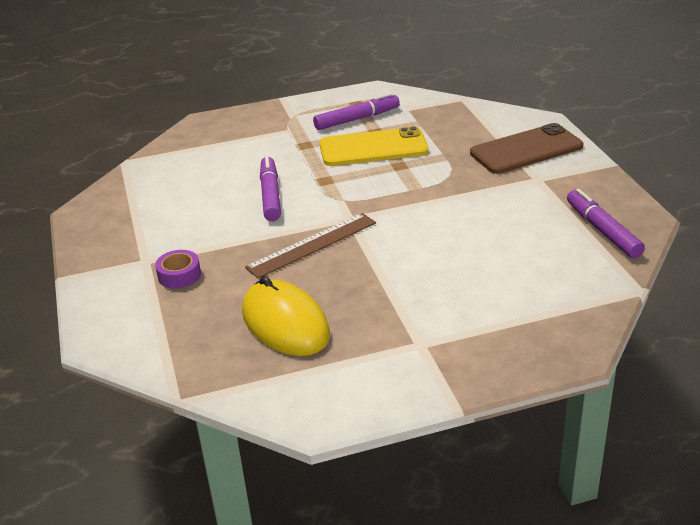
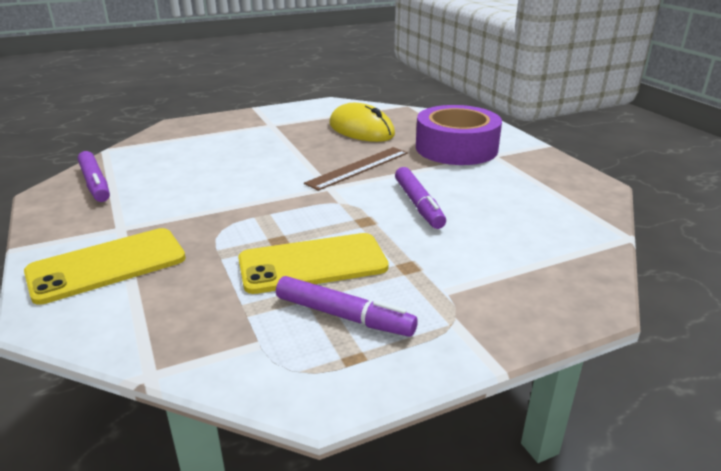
camera: 170 degrees right, 5 degrees down
(179, 275) = (456, 148): purple tape -> purple tape, size x2.42
(357, 119) = (344, 316): purple marker -> purple marker turned 120 degrees counterclockwise
(526, 150) = (107, 265): brown phone -> yellow phone

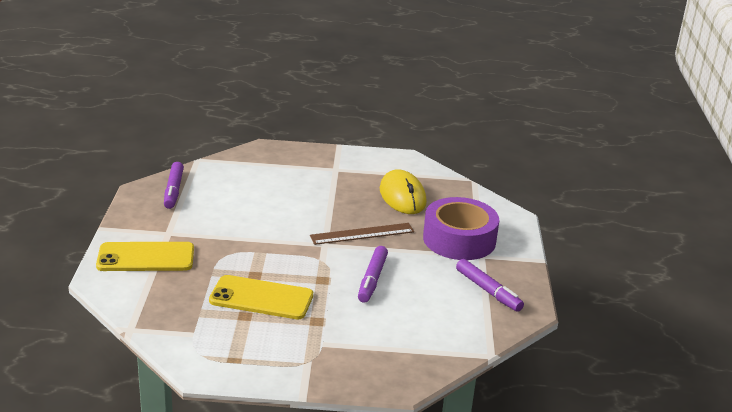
camera: 25 degrees right, 0 degrees up
(344, 316) = (250, 336): purple marker -> purple marker (488, 291)

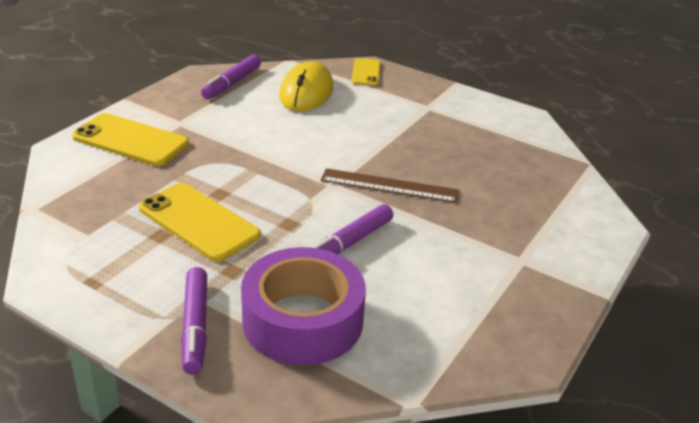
camera: 30 degrees right, 5 degrees up
(266, 154) = (366, 72): none -> yellow phone
(402, 196) = (481, 157): yellow mouse -> yellow mouse (306, 92)
(459, 239) = (508, 230): purple tape -> purple tape (303, 320)
(488, 291) = (489, 310): purple marker -> purple marker (195, 326)

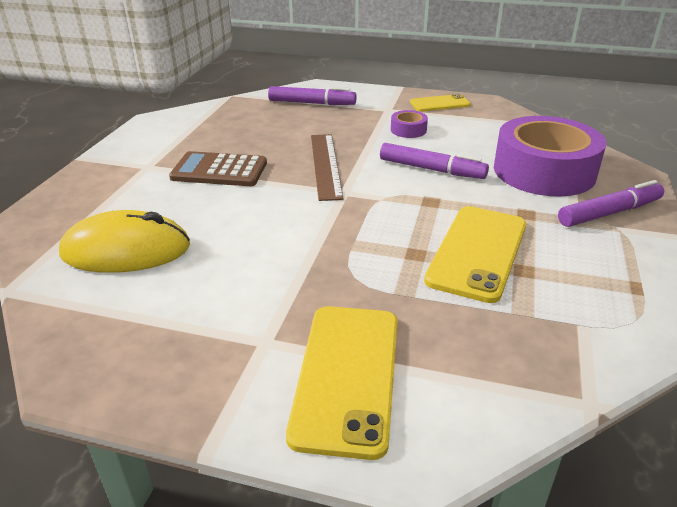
camera: 105 degrees left, 0 degrees up
(232, 83) = (107, 328): purple marker -> purple marker (312, 103)
(366, 72) = (52, 216): yellow phone -> yellow phone (439, 103)
(404, 135) = (219, 170): none -> brown calculator
(452, 257) = (408, 130): none -> purple tape

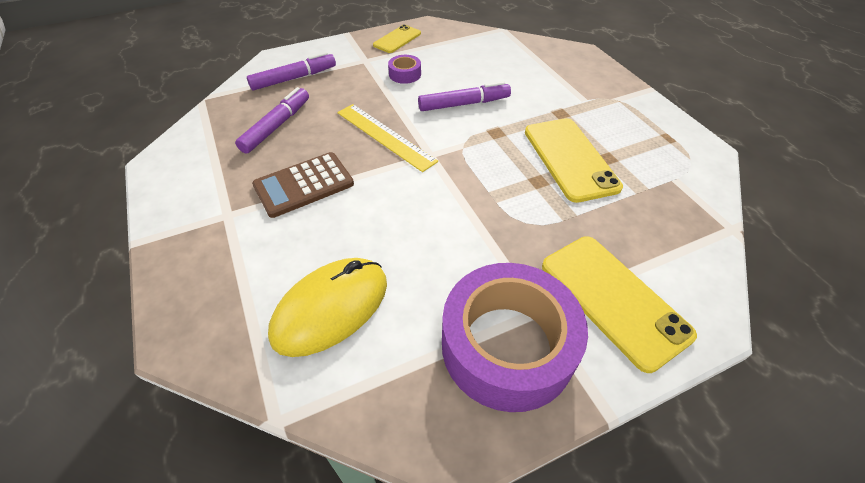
camera: 40 degrees left, 15 degrees up
(326, 165) = (385, 136): brown ruler -> yellow ruler
(544, 171) = (531, 73): purple tape -> purple tape (507, 345)
(609, 213) = (600, 89): purple marker -> purple marker (277, 126)

